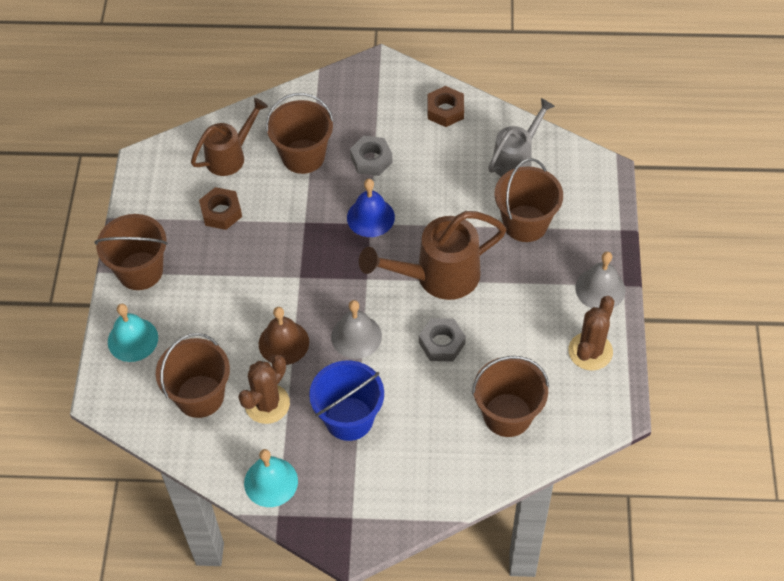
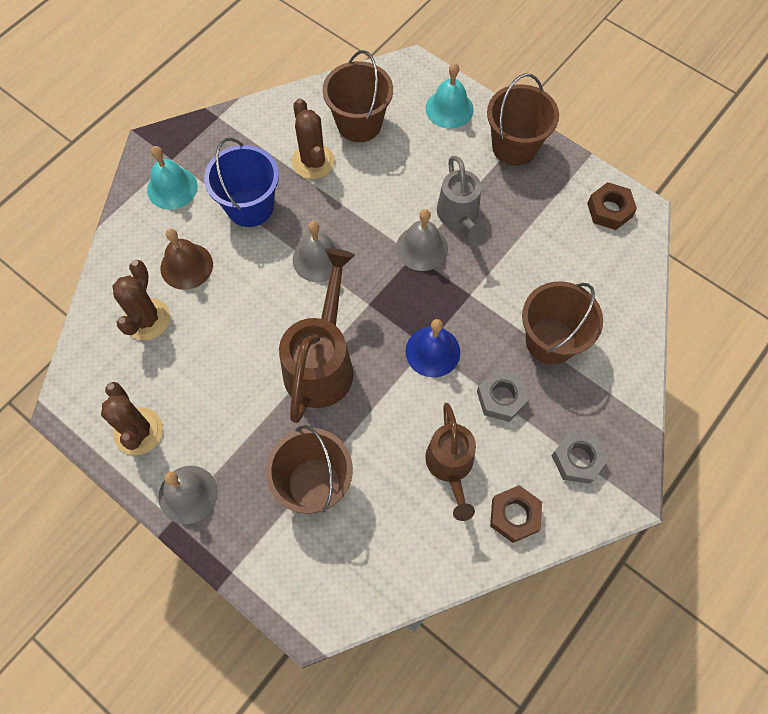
camera: 125 degrees right, 10 degrees up
(221, 212) = (533, 236): brown nut -> brown nut (609, 210)
(230, 156) = (596, 280): brown watering can -> brown watering can (450, 466)
(271, 482) = (247, 127): turquoise bell -> turquoise bell (172, 188)
(283, 343) = (358, 204): brown bell -> brown bell (186, 266)
(289, 275) = (422, 248): none -> grey bell
(442, 343) = (254, 318): grey nut -> grey nut (577, 459)
(507, 415) = (147, 319): brown bucket -> brown cactus
(516, 159) = (397, 538): grey watering can -> grey watering can (459, 216)

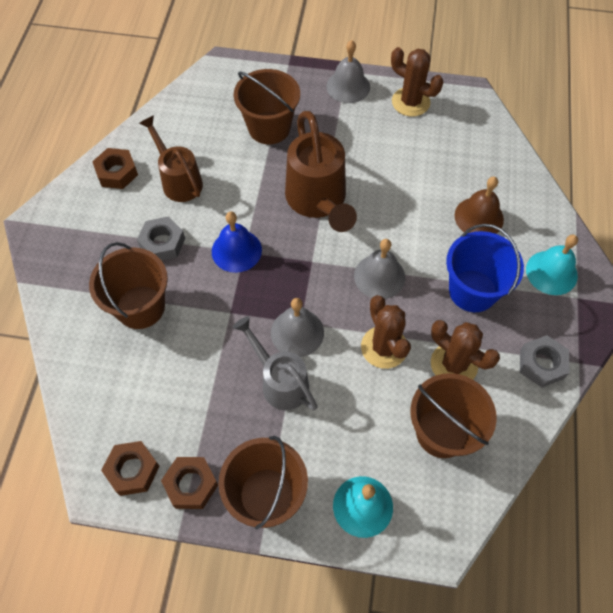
camera: 150 degrees right, 5 degrees down
(147, 319) = (471, 167): brown cactus -> brown cactus (384, 347)
(568, 179) = (191, 484): none -> brown nut
(577, 459) = (83, 229): grey nut -> grey nut (541, 364)

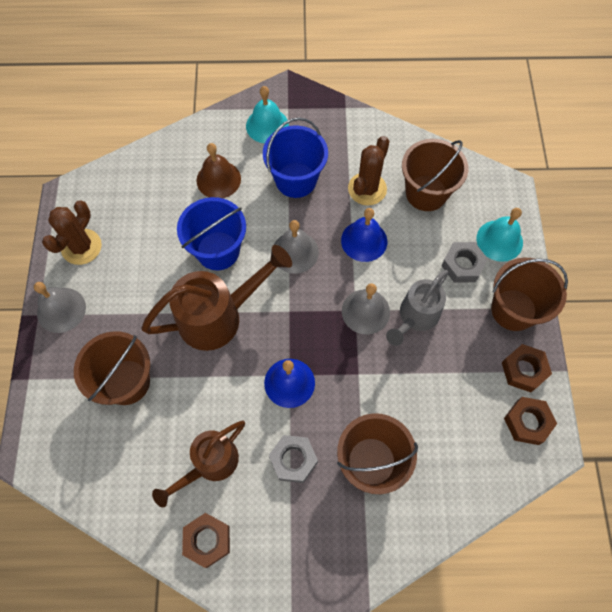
camera: 100 degrees left, 5 degrees up
(384, 347) = (364, 241): brown cactus -> blue bell
(391, 208) = (218, 250): none -> blue bucket
(541, 364) = (352, 131): grey nut -> grey nut (462, 265)

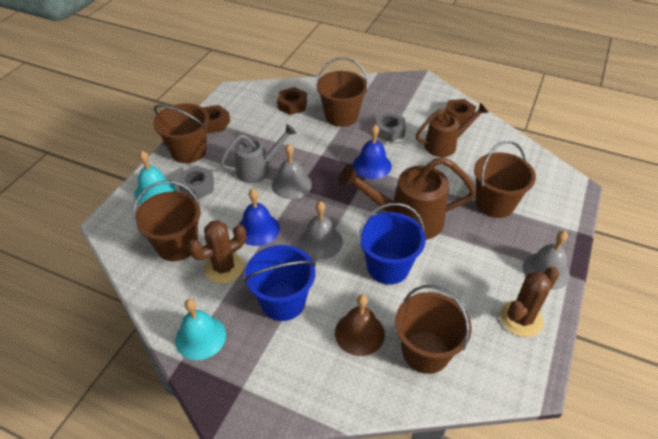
camera: 155 degrees left, 20 degrees down
(158, 185) = (425, 352): none -> brown bucket
(267, 125) = (277, 374): turquoise bell -> turquoise bell (200, 337)
(527, 422) = (235, 103): brown nut -> brown nut (292, 105)

